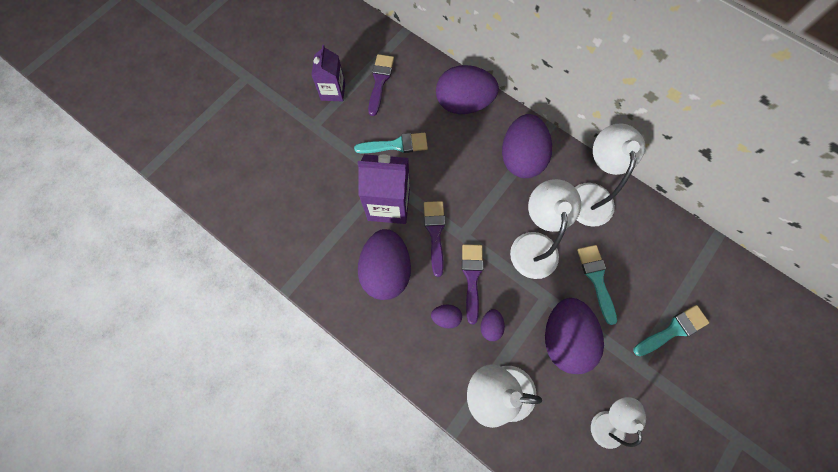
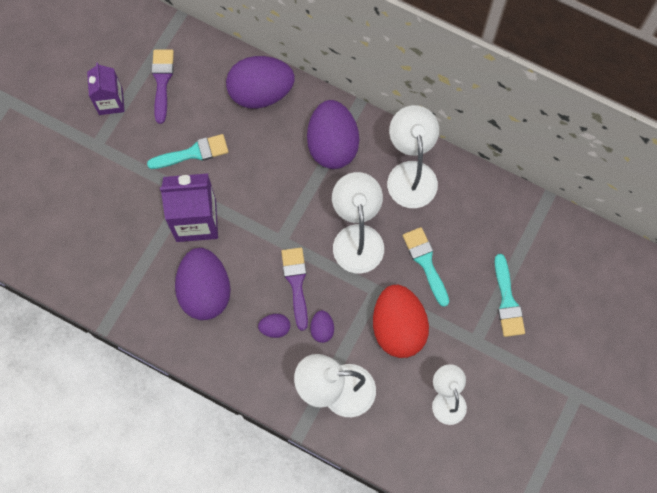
camera: 10 degrees left, 0 degrees up
(435, 233) = (250, 243): purple brush -> none
(564, 338) = (398, 328): purple egg -> red egg
(673, 330) = (507, 301): turquoise brush -> turquoise brush turned 120 degrees clockwise

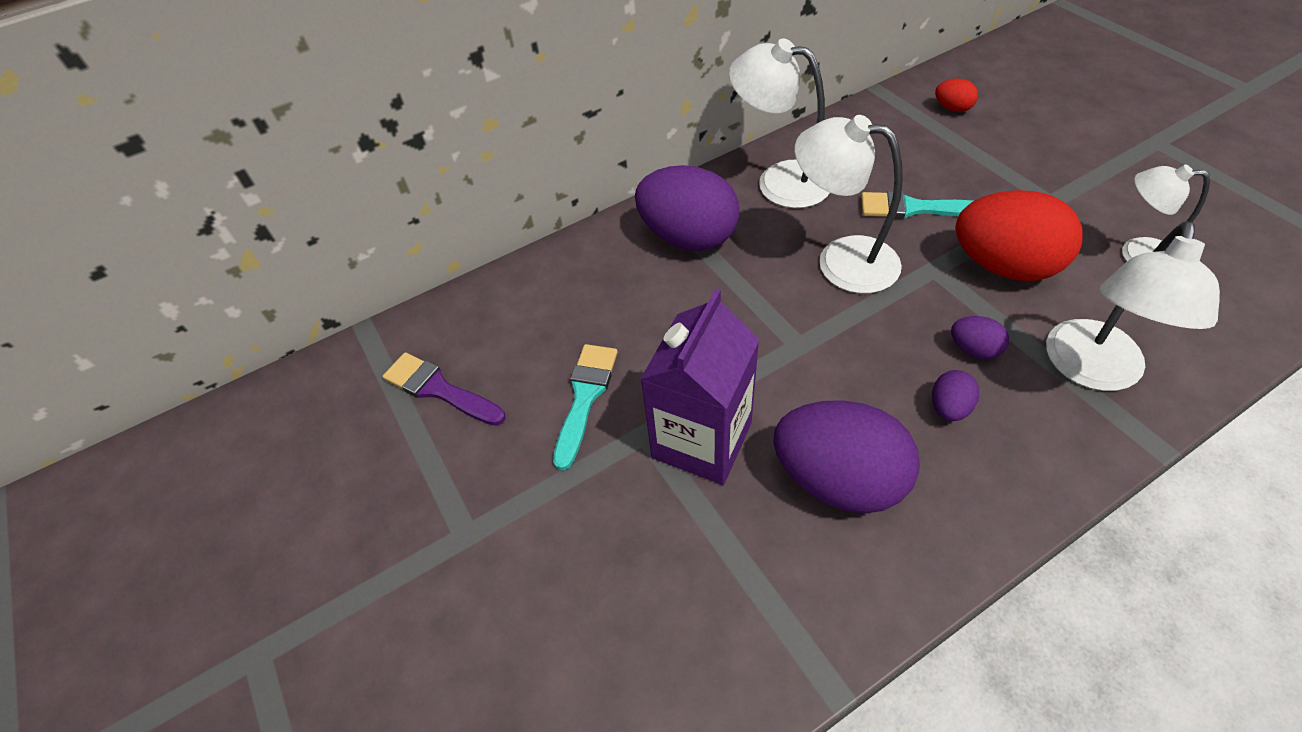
camera: 55 degrees left, 20 degrees down
(110, 102) = (410, 476): purple carton -> none
(261, 93) = (556, 281): purple egg -> none
(296, 283) = (880, 352): purple brush -> none
(507, 301) = (1002, 157): turquoise brush -> none
(548, 254) = (952, 108): none -> red egg

